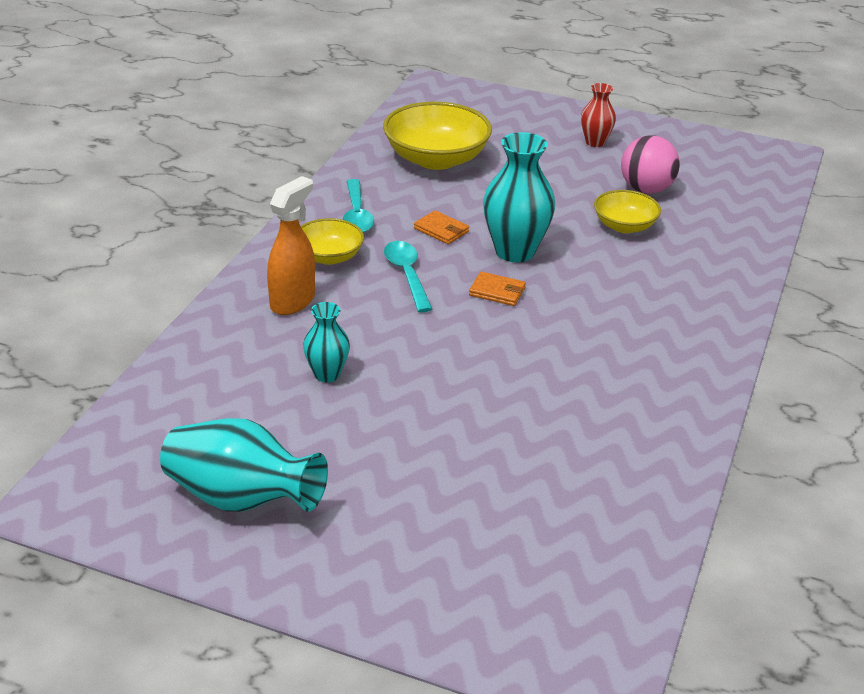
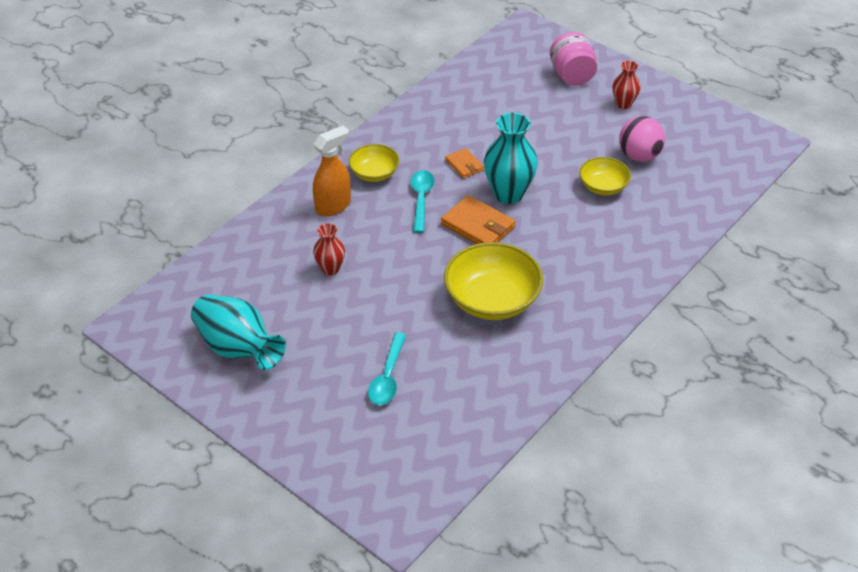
camera: 20 degrees right, 10 degrees up
(327, 374) = (330, 269): turquoise vase -> red vase
(356, 214) = (410, 140): turquoise spoon -> turquoise spoon (388, 377)
(436, 159) = (492, 99): yellow bowl -> yellow bowl (492, 299)
(497, 291) = (478, 226): orange wallet -> orange wallet, size x1.71
(518, 124) = (572, 76): none -> pink jar

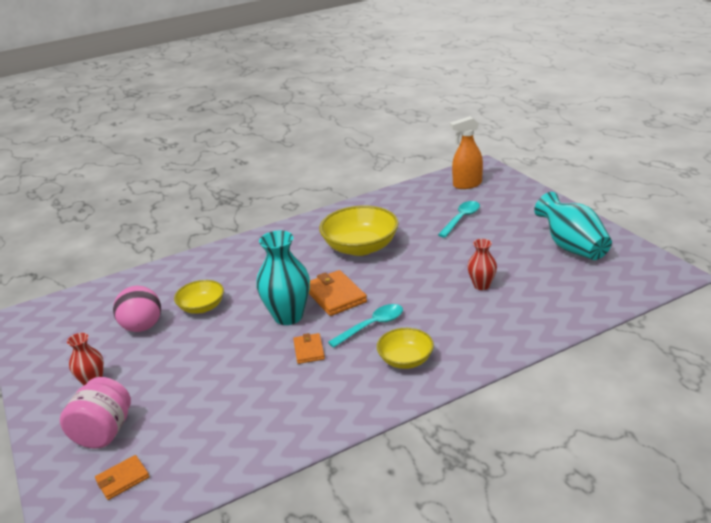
camera: 155 degrees left, 15 degrees down
(333, 206) = (461, 335): orange spray bottle -> orange spray bottle (467, 185)
(421, 199) = (372, 326): turquoise spoon -> turquoise spoon turned 150 degrees counterclockwise
(526, 55) = (122, 479): none -> orange wallet

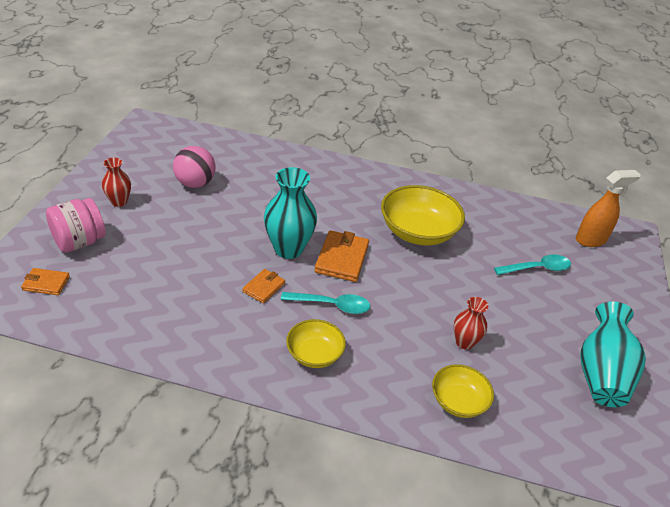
camera: 35 degrees right, 10 degrees up
(202, 307) = (247, 197): yellow bowl -> yellow bowl (458, 401)
(467, 185) = (591, 240): orange spray bottle -> orange spray bottle turned 135 degrees clockwise

